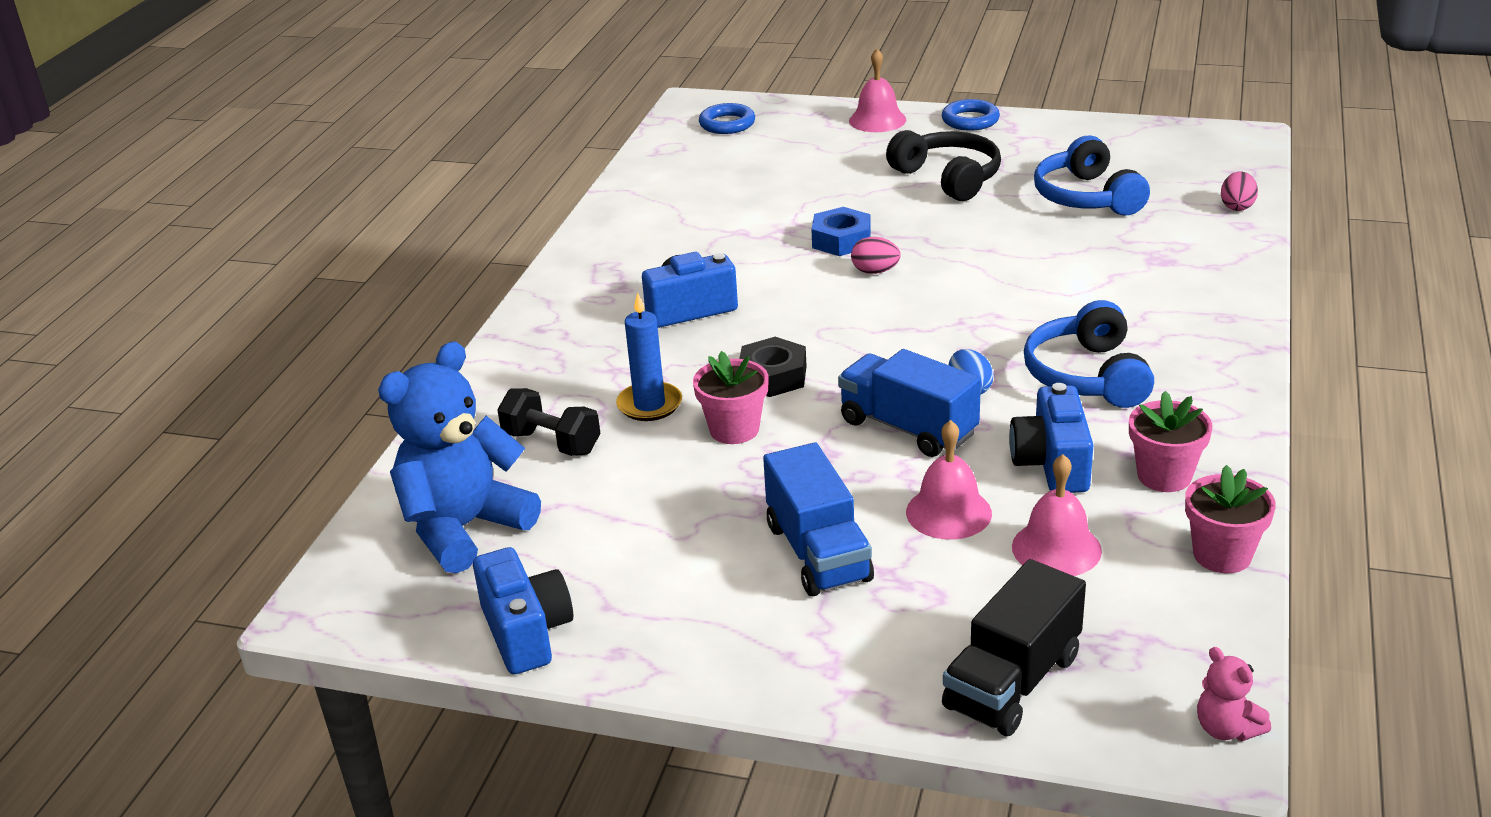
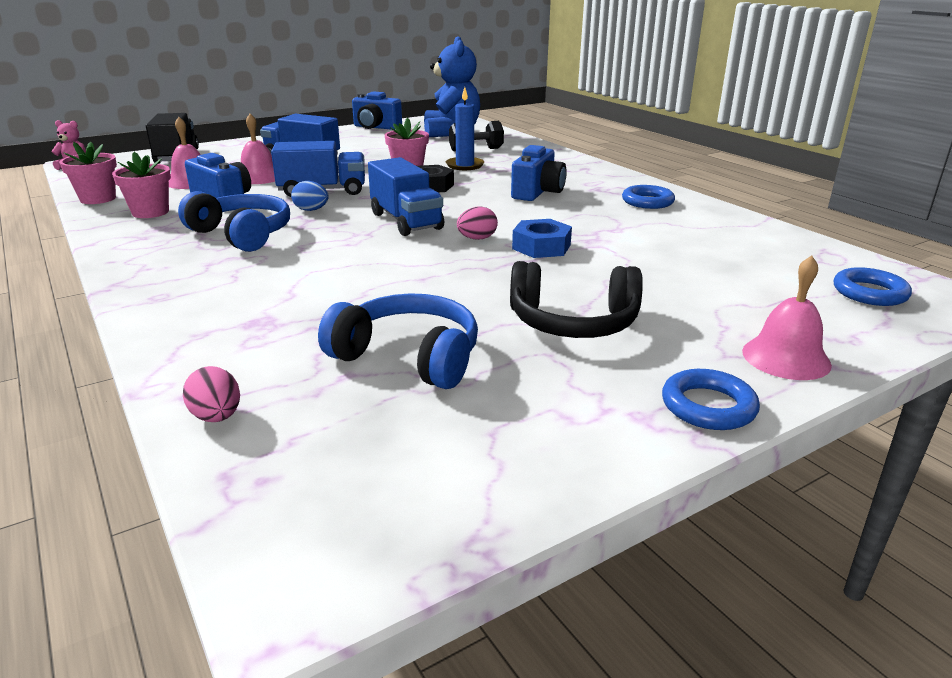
camera: 130 degrees right, 5 degrees down
(629, 249) = (647, 202): none -> blue ring
(898, 324) = (406, 221): none -> blue truck

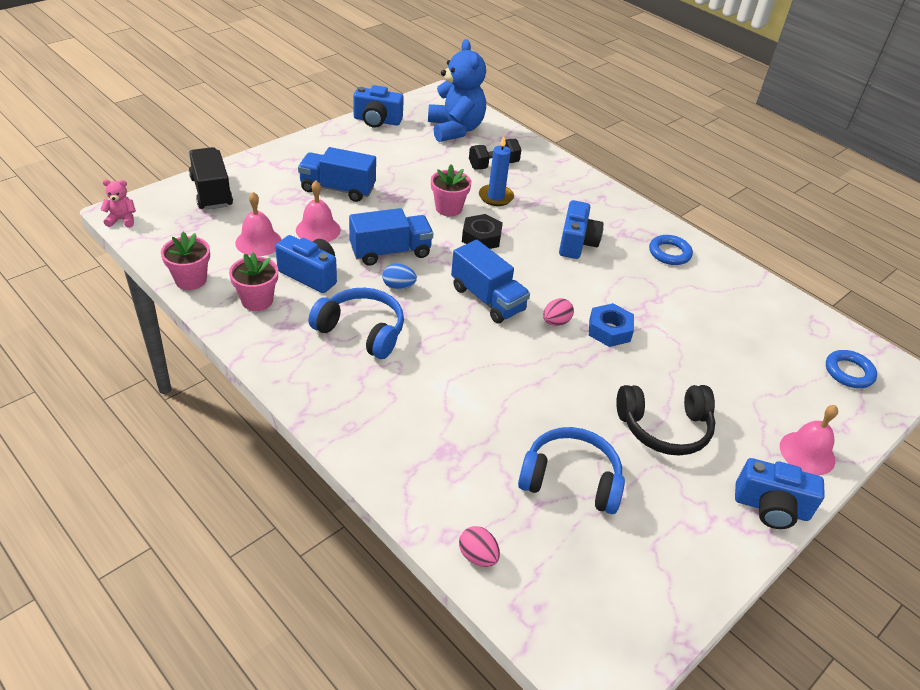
camera: 15 degrees left, 15 degrees up
(708, 406) = (771, 507): blue ring -> blue camera

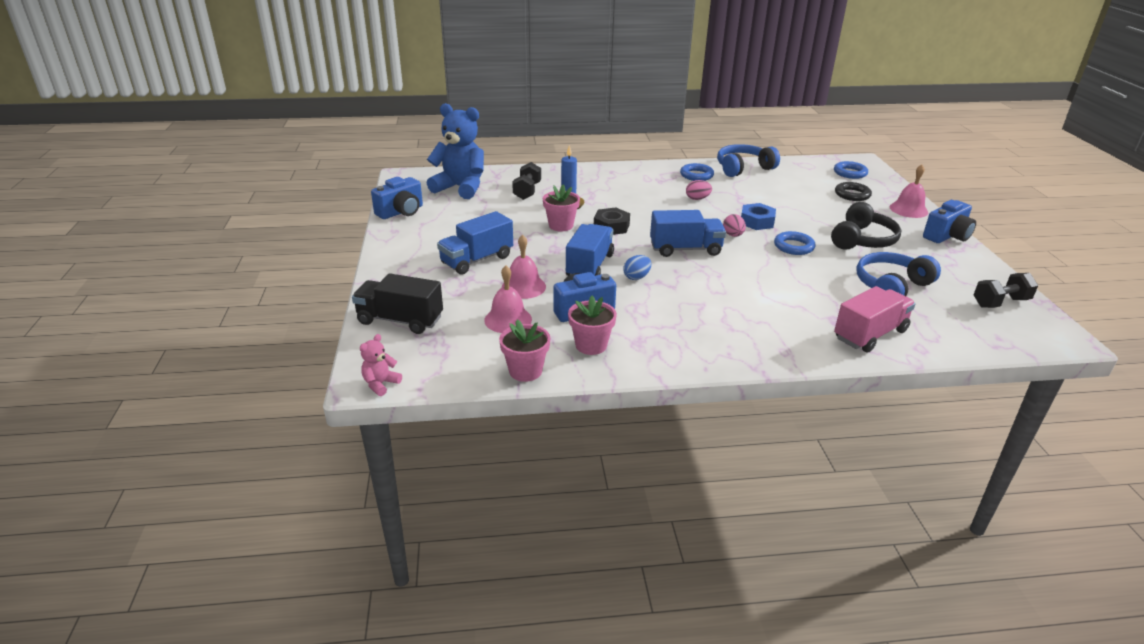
camera: 50 degrees left, 10 degrees down
(361, 331) = (677, 310): blue headphones -> blue headphones (743, 168)
(440, 485) = (870, 334): none -> pink truck
(477, 556) = (945, 344): pink egg -> pink egg (697, 199)
(576, 243) = (654, 198): blue camera -> none
(581, 375) = (793, 246): none -> blue ring
(634, 595) = (1000, 302): none -> black dumbbell
(783, 390) = (852, 195): none -> black ring

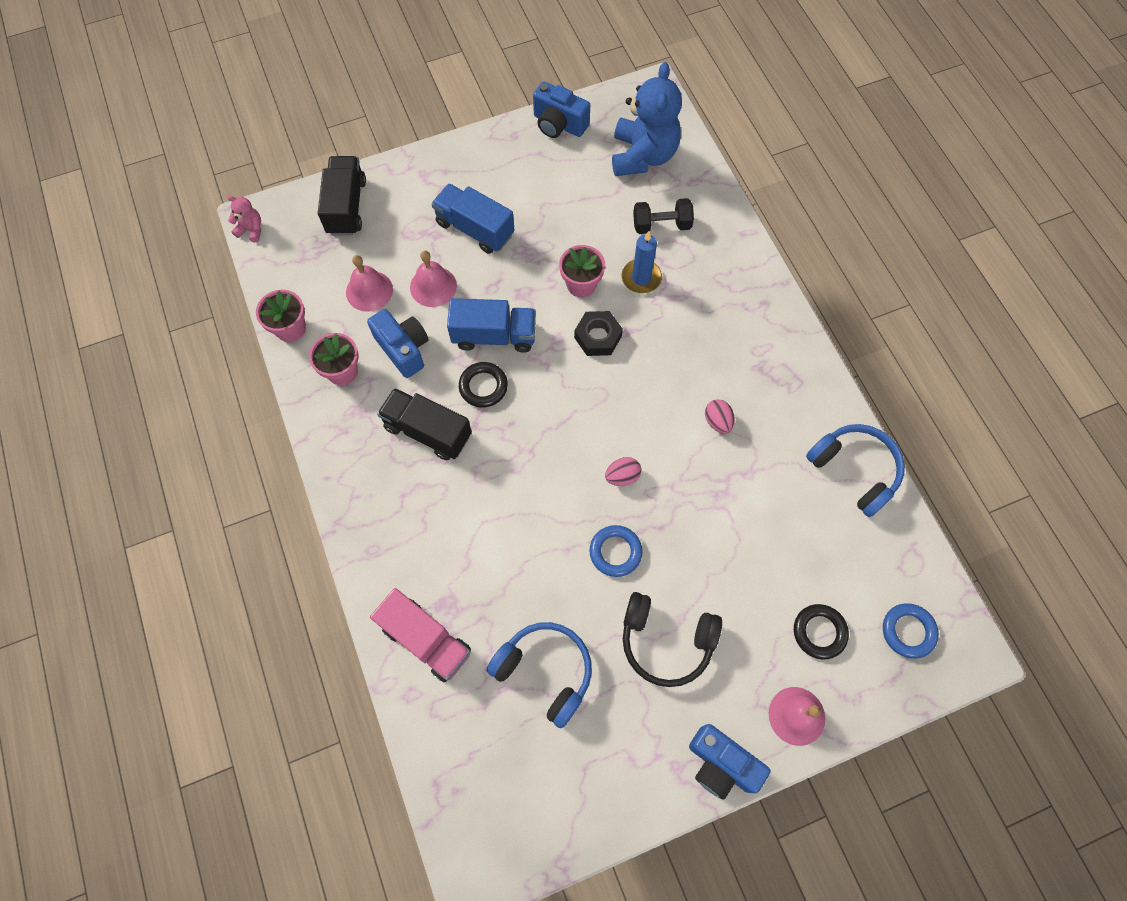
camera: 75 degrees right, 35 degrees up
(636, 277) = (483, 386): blue egg -> black ring
(671, 308) = (428, 431): none -> black truck
(685, 249) = (566, 426): blue truck -> none
(696, 175) = (798, 410): blue ring -> none
(757, 221) = (673, 502): blue nut -> none
(1000, 302) = (542, 809): black dumbbell -> none

